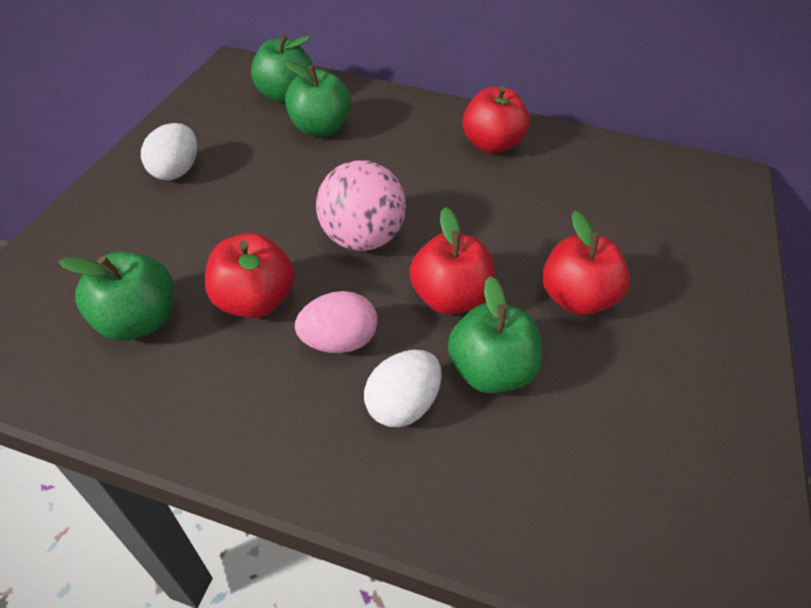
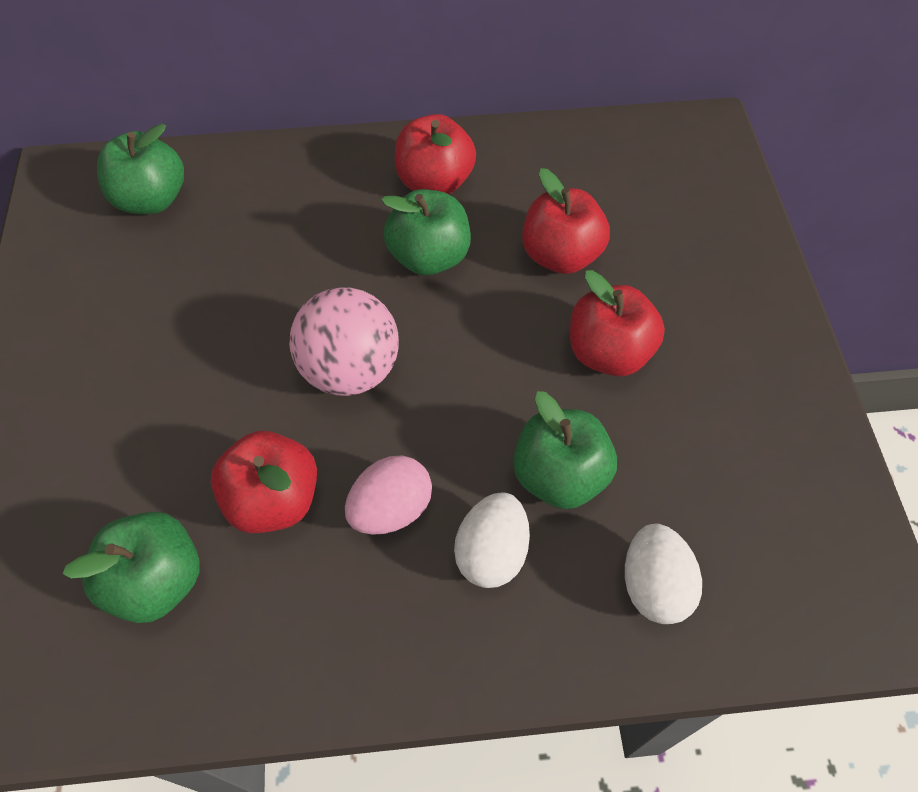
camera: 20 degrees left, 10 degrees up
(176, 171) = (79, 365): white egg -> white egg (654, 586)
(319, 128) = (222, 234): green apple -> green apple (429, 257)
(449, 298) = (480, 407): red apple -> red apple (561, 255)

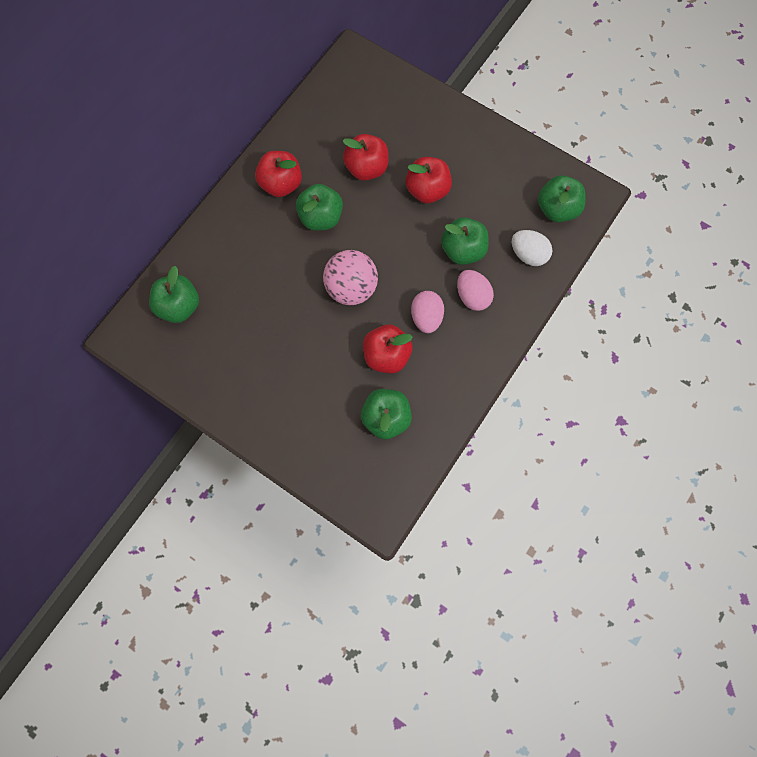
camera: 50 degrees left, 15 degrees up
(491, 552) = (472, 296): white egg -> pink egg
(785, 568) = (557, 209): none -> green apple

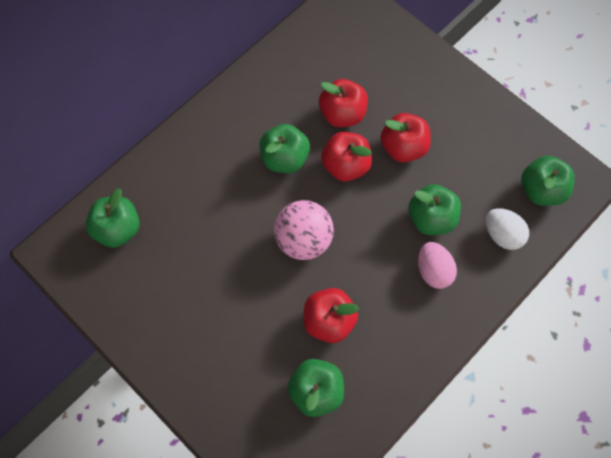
camera: 10 degrees right, 5 degrees down
(281, 184) = (249, 116): red apple -> red apple (345, 165)
(426, 317) = (379, 285): pink egg -> none

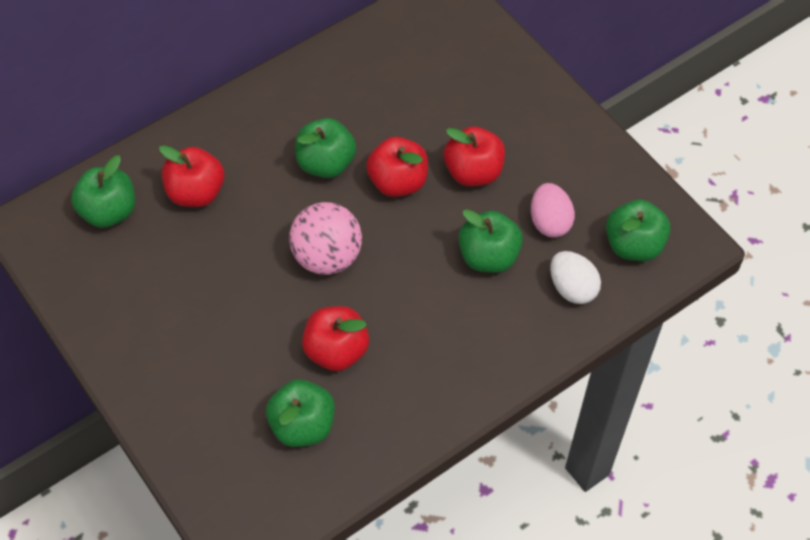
camera: 10 degrees right, 10 degrees down
(342, 114) = (408, 124): red apple -> red apple (196, 192)
(433, 271) = (477, 315): pink egg -> pink egg (550, 222)

